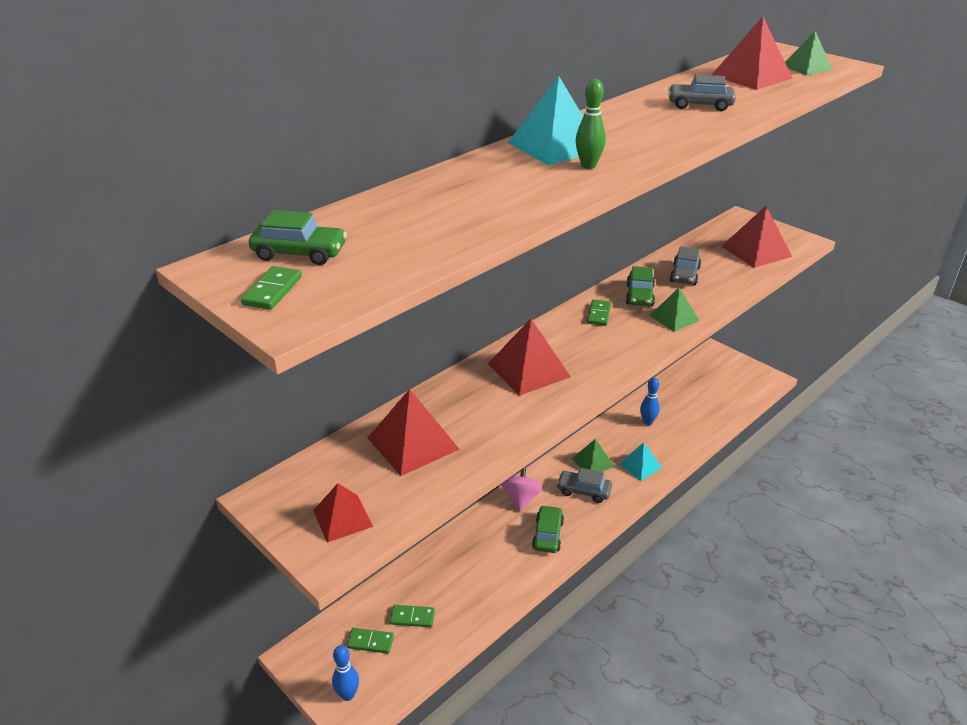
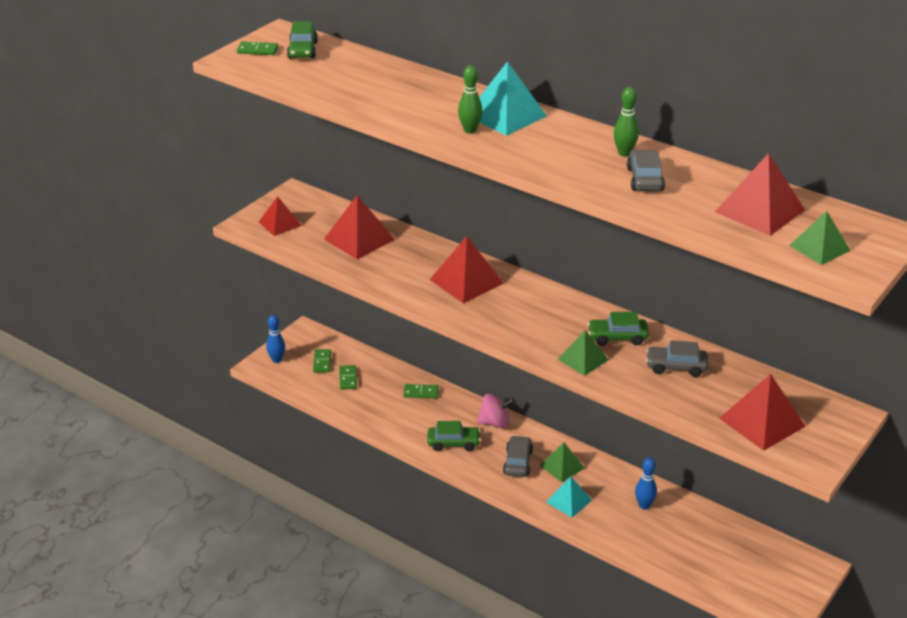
camera: 80 degrees right, 0 degrees up
(598, 314) = (571, 314): green domino -> green domino (421, 392)
(647, 107) = (624, 153): none -> green bowling pin

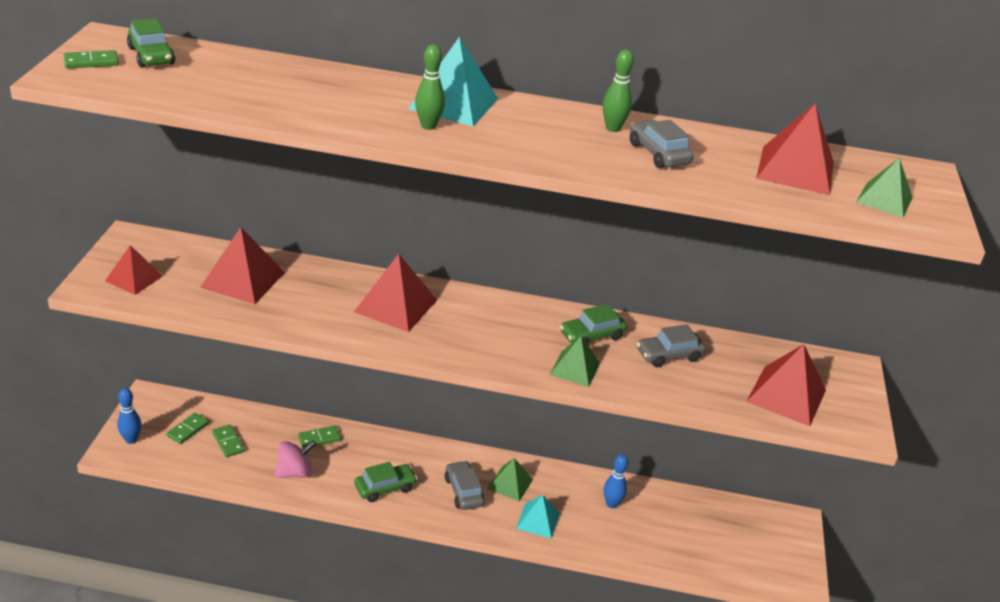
camera: 30 degrees left, 0 degrees up
(322, 362) = (187, 430): green domino -> green domino turned 60 degrees clockwise
(495, 423) = (416, 453): pink spinning top -> pink spinning top (295, 472)

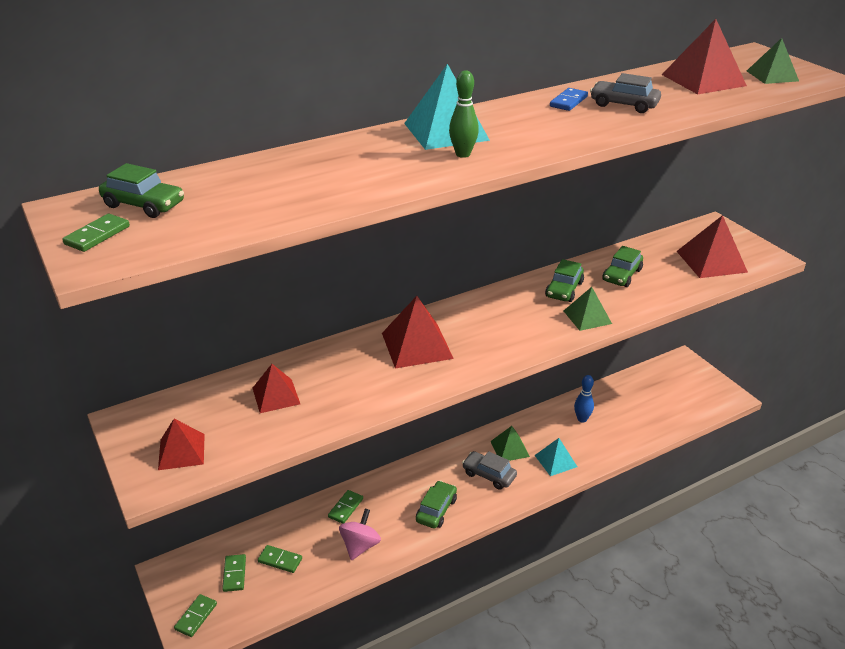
camera: 35 degrees left, 0 degrees up
(131, 440) = (196, 616): blue bowling pin -> green domino
(243, 279) = (276, 396): red pyramid -> red pyramid, size x0.64
(613, 128) = (568, 102): green bowling pin -> blue domino
(669, 355) = (622, 275): grey car -> green car

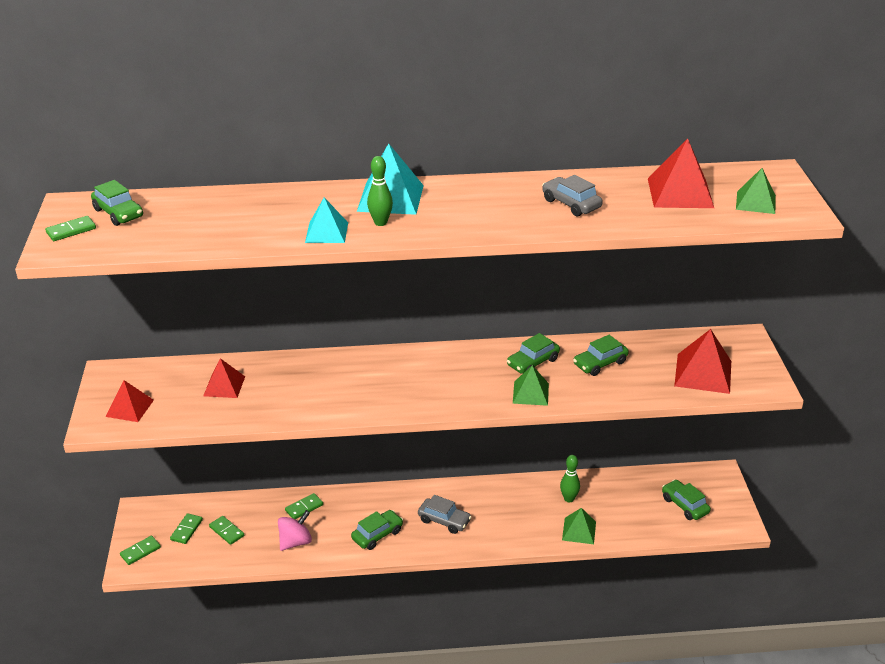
camera: 25 degrees right, 0 degrees up
(416, 345) = (363, 376): red pyramid -> none
(489, 475) = (444, 520): grey car -> grey car turned 150 degrees clockwise
(509, 448) = (480, 504): green pyramid -> green pyramid (579, 530)
(555, 461) = (514, 528): turquoise pyramid -> turquoise pyramid (326, 232)
(568, 102) = (526, 190): blue domino -> none
(582, 419) = (569, 499): blue bowling pin -> green bowling pin
(677, 394) = (684, 505): none -> green car

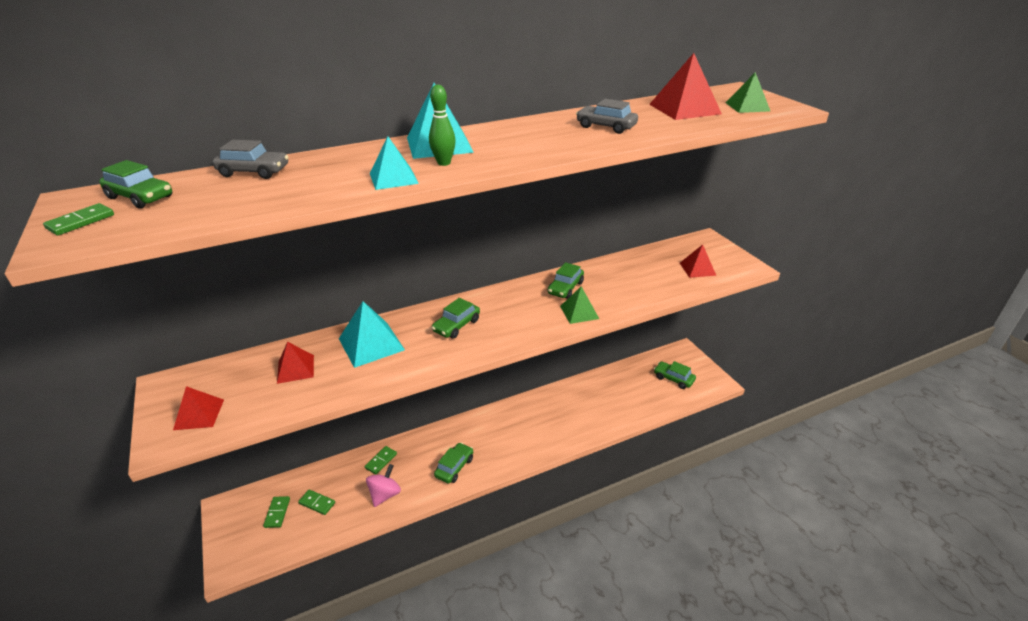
camera: 20 degrees left, 0 degrees up
(140, 551) = (236, 548): green domino -> none
(302, 378) = (371, 344): none -> turquoise pyramid
(444, 520) = (504, 439): grey car -> grey car (254, 172)
(569, 499) = (590, 396): green bowling pin -> none
(579, 530) = (611, 418): green pyramid -> none
(600, 363) = (617, 278): green car -> green car (456, 326)
(703, 373) = (697, 269): red pyramid -> red pyramid, size x0.64

